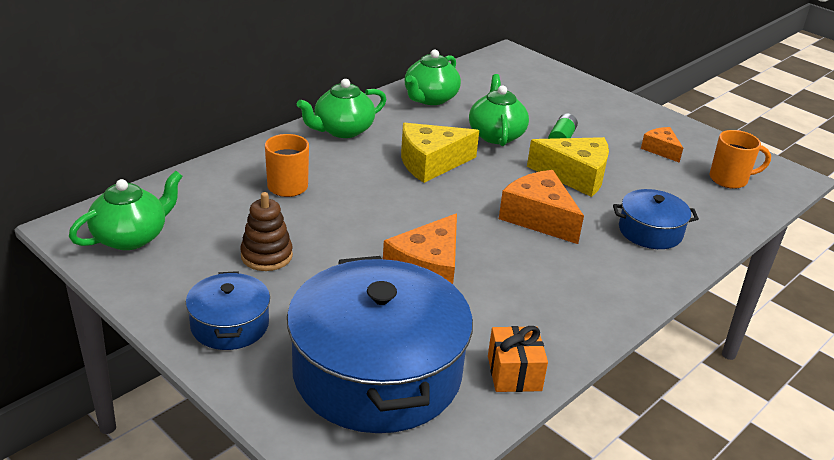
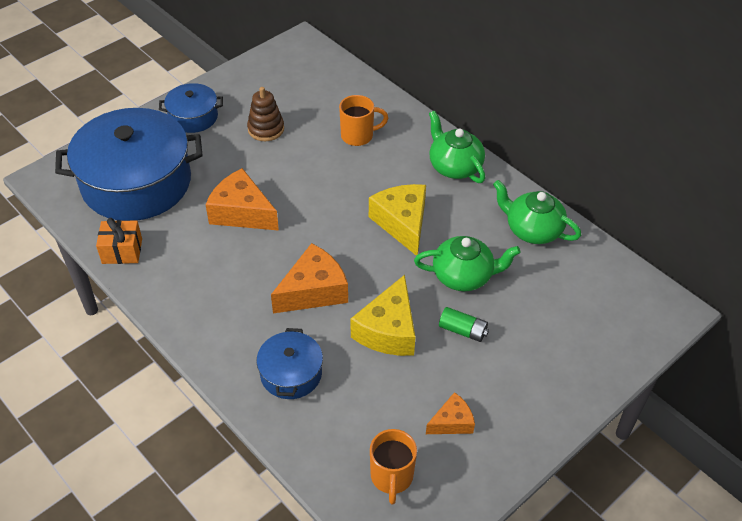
camera: 95 degrees right, 15 degrees up
(131, 237) = (290, 67): green teapot -> none

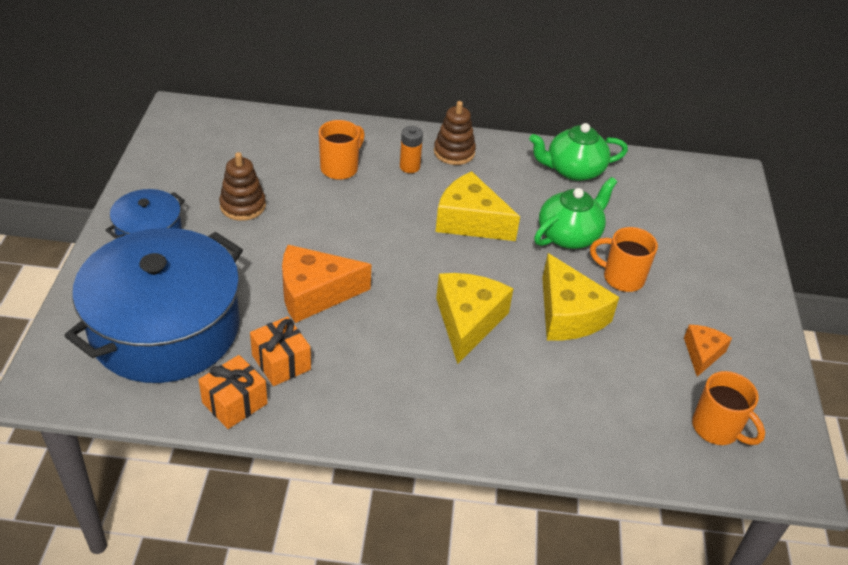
camera: 45 degrees left, 5 degrees down
(173, 243) = (281, 362): none -> orange gift
(291, 374) = (538, 404): blue pot -> none
(313, 291) = (468, 322): orange cheese -> yellow cheese
(408, 160) = (409, 167): none -> orange battery
(454, 166) = (454, 152): green teapot -> brown stacking toy
(463, 330) = (621, 278): green battery -> orange mug

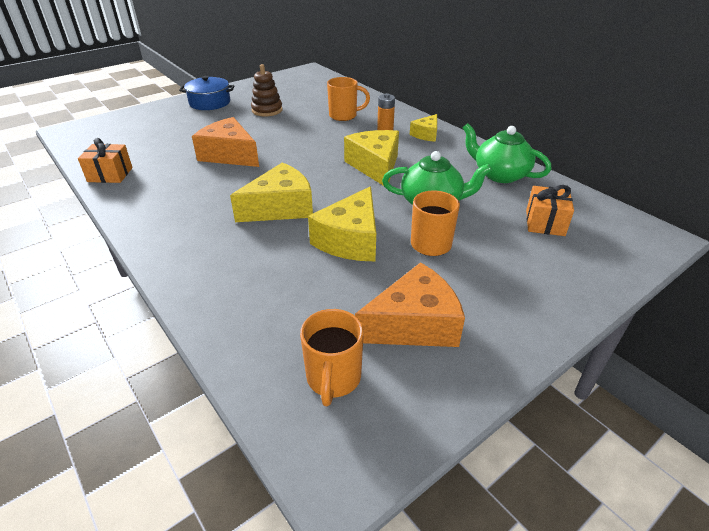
camera: 50 degrees right, 5 degrees down
(165, 328) = (145, 135): blue pot -> none
(281, 362) = (159, 171): orange gift -> orange gift (545, 223)
(454, 152) = (426, 134): brown stacking toy -> yellow cheese
(702, 353) = (414, 324): orange cheese -> orange cheese, size x1.76

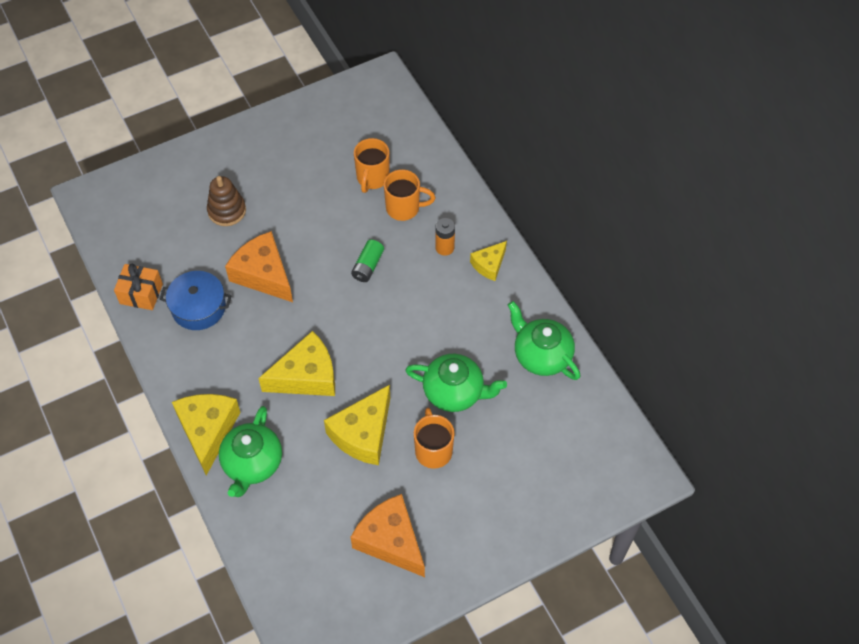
camera: 10 degrees right, 20 degrees up
(210, 102) = (247, 152): blue pot -> blue pot (198, 307)
(229, 276) = (252, 463): none -> green teapot
(267, 110) = (314, 181): brown stacking toy -> brown stacking toy (227, 211)
(323, 143) = (368, 266): none -> green battery
(333, 378) = (319, 580): orange mug -> orange mug (372, 178)
(375, 166) = (415, 320): yellow cheese -> yellow cheese (208, 431)
(414, 324) = (390, 541): orange cheese -> orange cheese turned 120 degrees counterclockwise
(545, 223) = (552, 439): orange gift -> none

